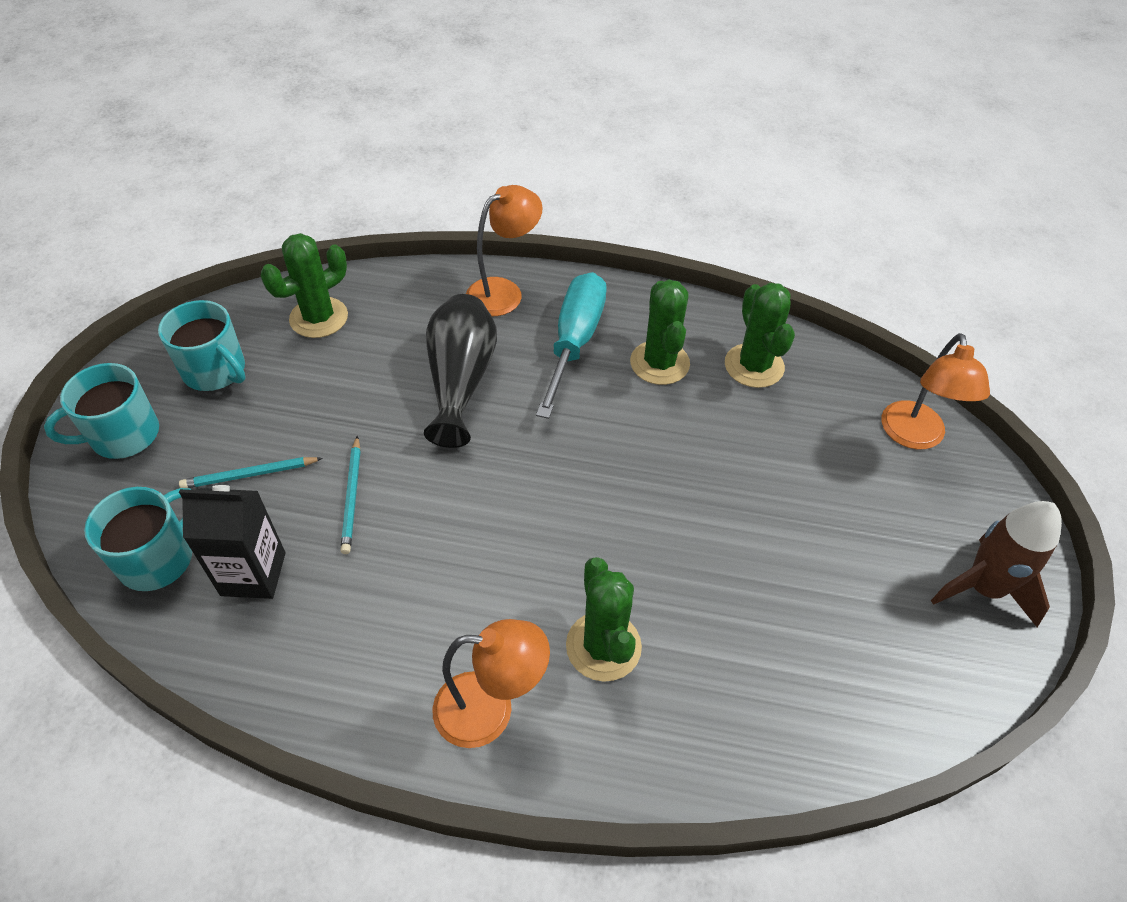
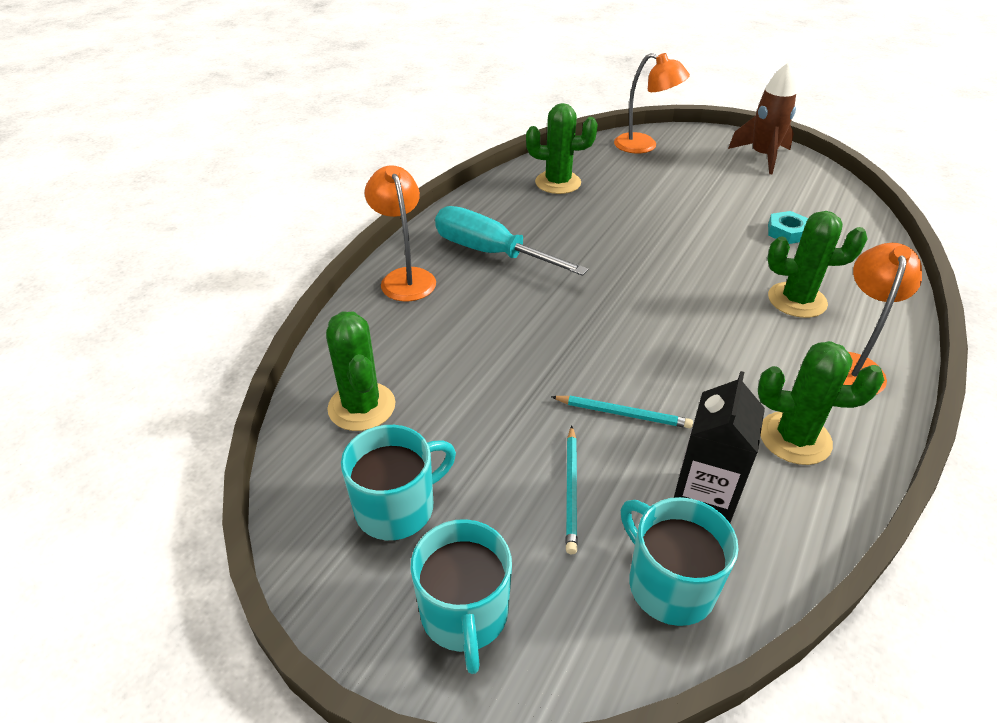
camera: 70 degrees left, 10 degrees down
(460, 381) = (505, 322): black vase -> none
(659, 363) = (535, 219): green cactus -> green cactus (795, 438)
(767, 630) = (787, 232): none -> turquoise nut

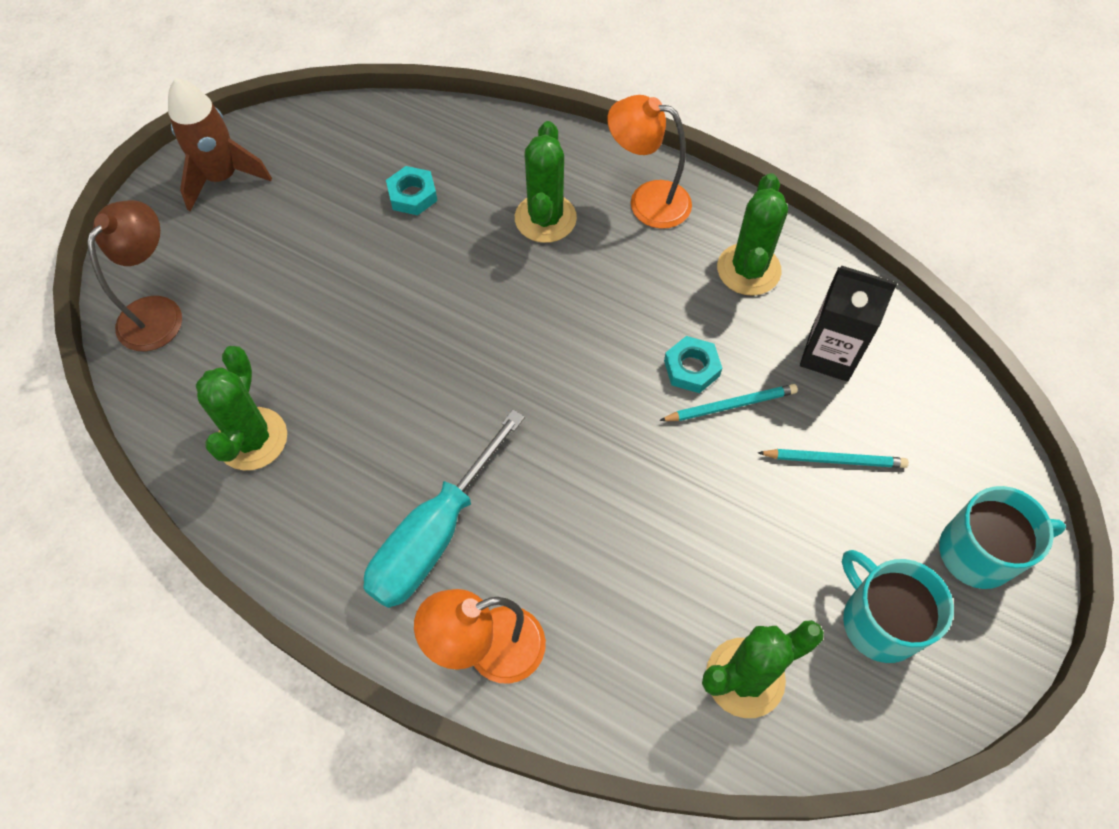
camera: 90 degrees left, 20 degrees up
(623, 414) = (730, 405): turquoise pencil -> turquoise pencil turned 60 degrees clockwise
(644, 146) = (158, 312): orange lamp -> brown lamp
(659, 388) = (691, 368): none -> turquoise nut
(669, 584) = (919, 393): turquoise mug -> none

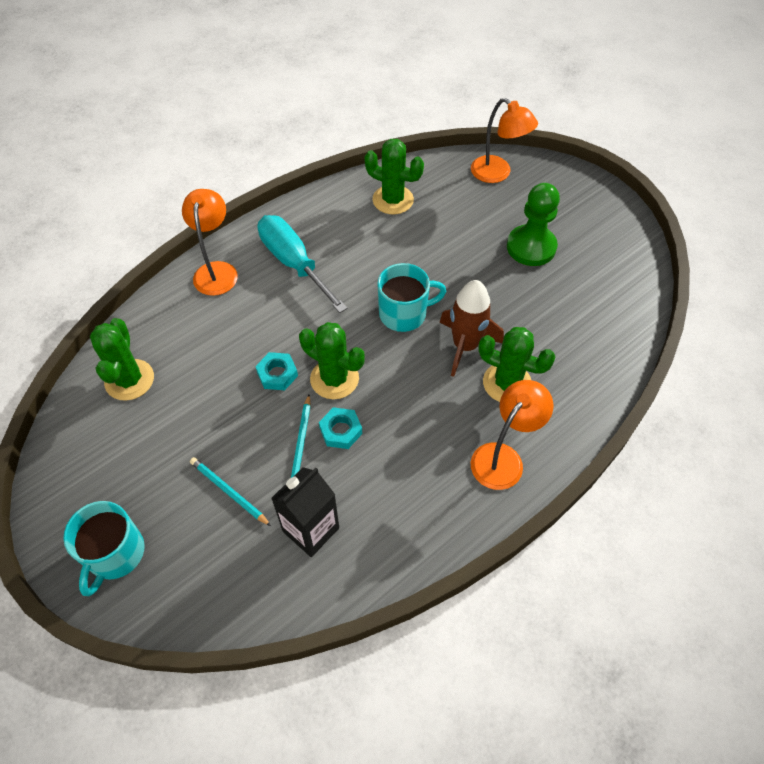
camera: 110 degrees right, 5 degrees down
(158, 312) = (497, 174): brown lamp -> orange lamp
(222, 177) = (598, 215): brown rocket -> brown rocket (465, 346)
(307, 239) = (531, 247): none -> green pawn
(412, 195) = (554, 310): turquoise nut -> turquoise nut (277, 374)
(748, 269) = (410, 505): green cactus -> green cactus (334, 379)
(834, 460) = (229, 492): turquoise pencil -> turquoise pencil turned 105 degrees clockwise
(879, 621) = (113, 466): turquoise mug -> turquoise mug (404, 313)

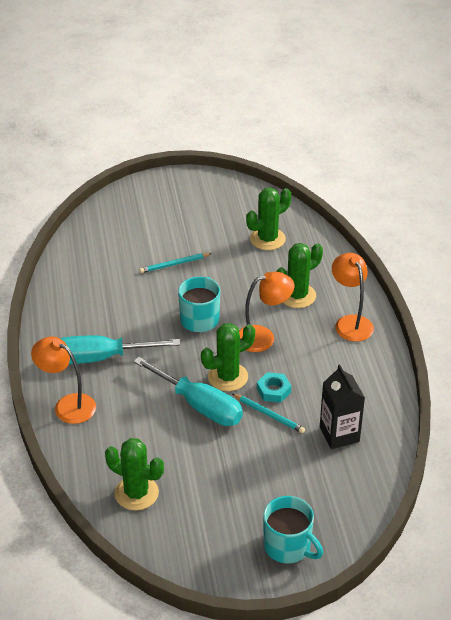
camera: 60 degrees left, 15 degrees down
(229, 492) = (281, 467): turquoise pencil -> turquoise pencil (174, 264)
(277, 374) = (199, 405): turquoise nut -> turquoise screwdriver
(393, 200) = (86, 280): green cactus -> green cactus (267, 239)
(465, 346) = (252, 301): brown rocket -> none
(497, 174) = (112, 217): orange lamp -> orange lamp (263, 337)
(531, 247) = (195, 233): green pawn -> none

